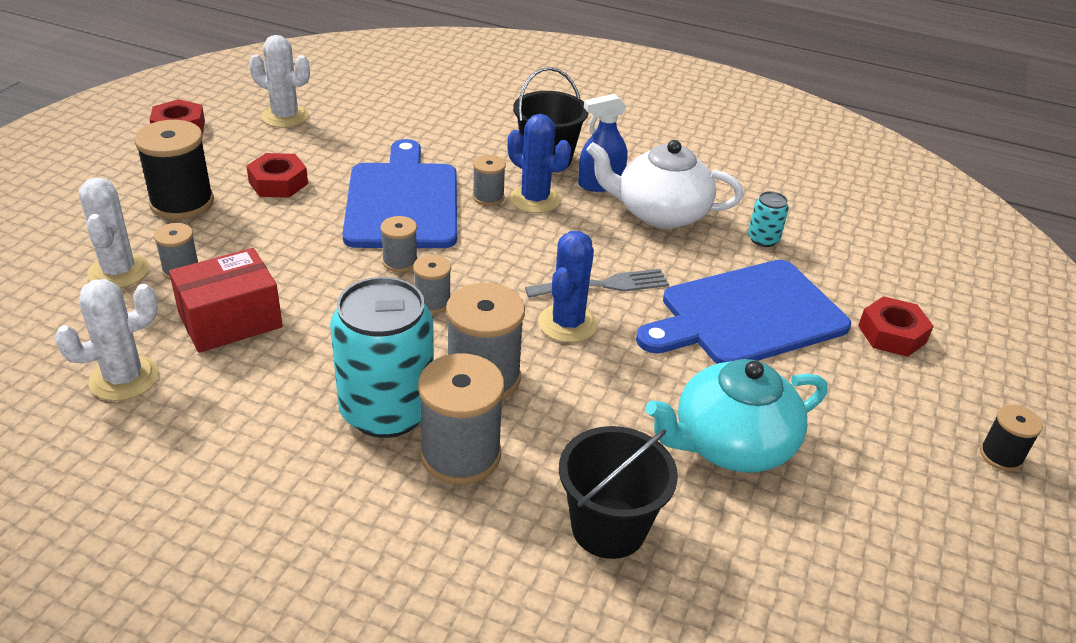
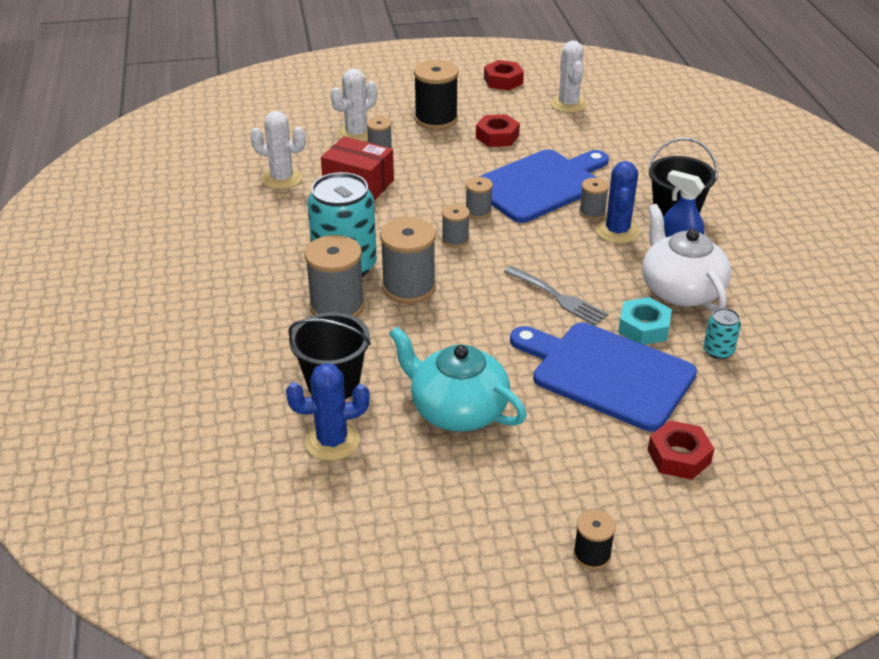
camera: 60 degrees right, 0 degrees up
(567, 323) = (498, 298): blue cactus -> blue cactus (332, 441)
(696, 260) = (643, 328): none -> turquoise nut

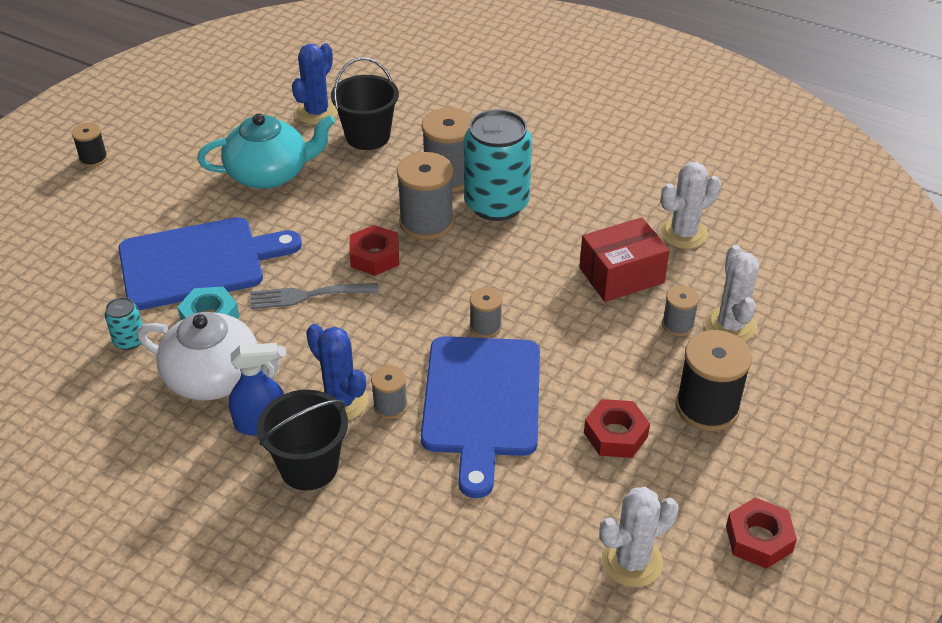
camera: 130 degrees right, 5 degrees up
(455, 240) = (459, 285): grey spool -> none
(568, 104) = (632, 561): white cactus -> white cactus turned 60 degrees counterclockwise
(679, 456) = (89, 242): red nut -> red nut (374, 256)

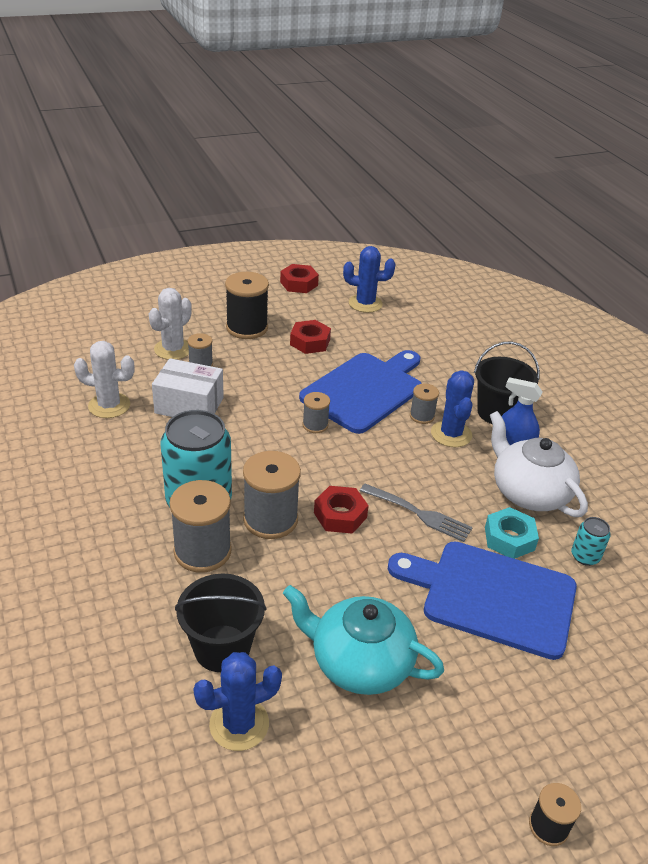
camera: 145 degrees left, 5 degrees down
(621, 275) = (189, 405): red box -> white box
(632, 561) = (365, 304): white cactus -> blue cactus

